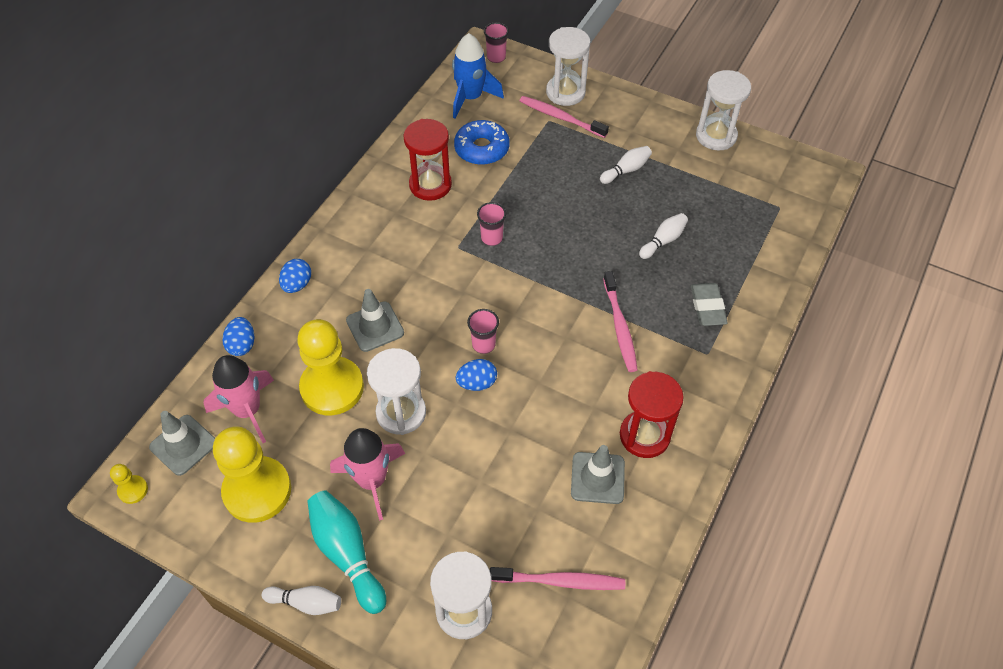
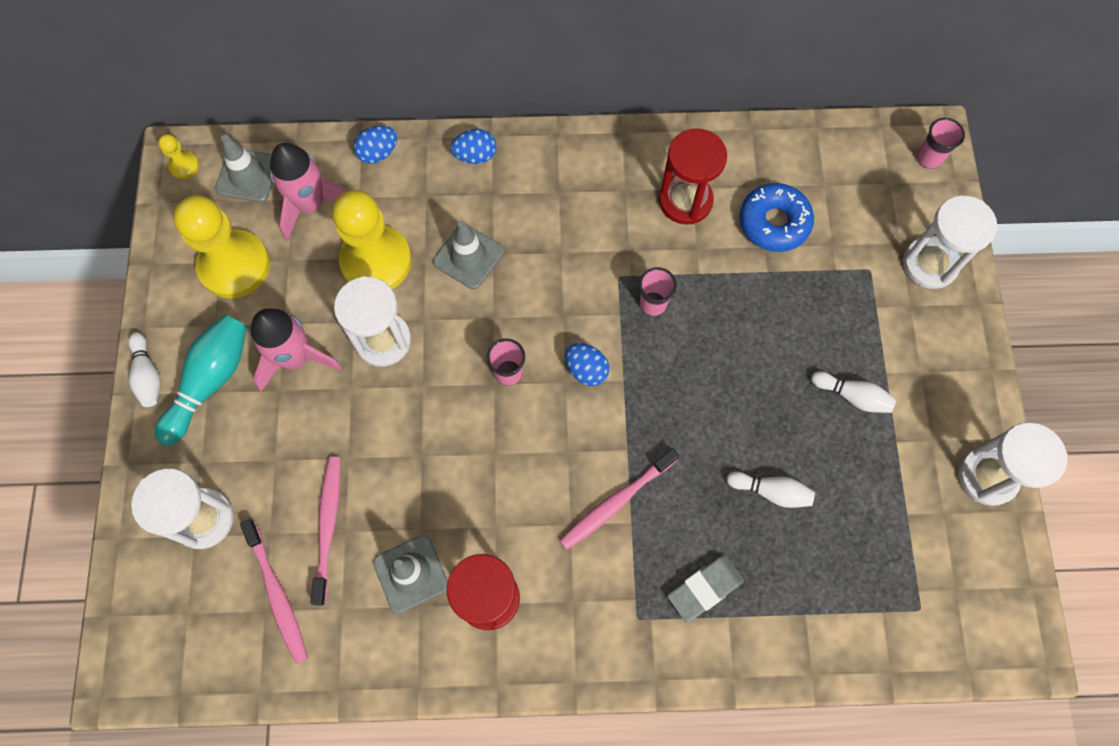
camera: 60 degrees right, 15 degrees up
(471, 98) = (843, 168): blue rocket -> none
(477, 383) = (457, 392): blue egg -> blue egg (586, 370)
(561, 117) = (884, 280): pink toothbrush -> pink toothbrush (328, 527)

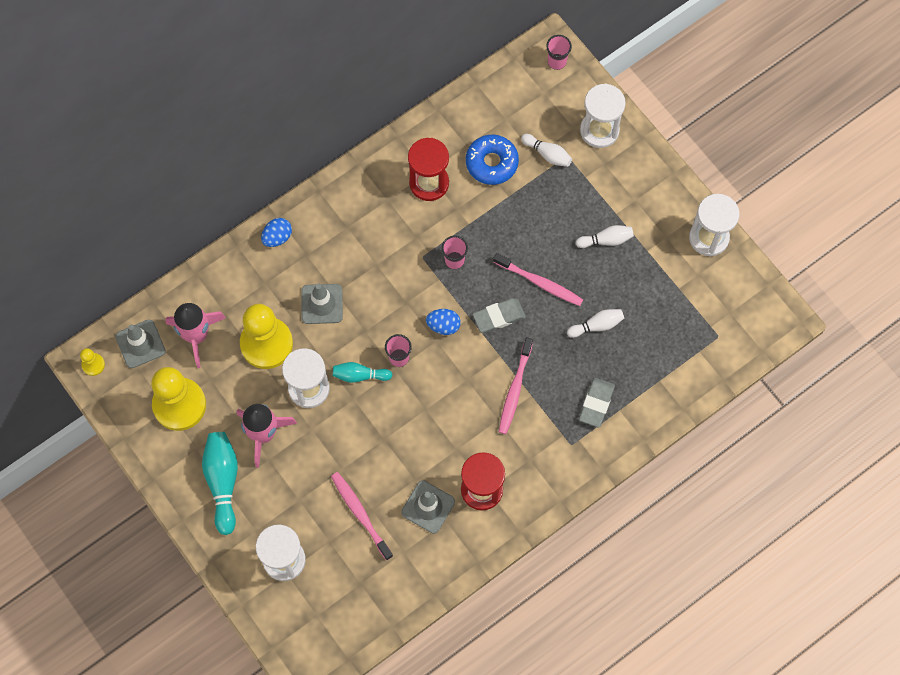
camera: 35 degrees left, 0 degrees up
(148, 375) = (181, 504): white bowling pin -> white bowling pin (547, 154)
(277, 594) = (360, 570): pink toothbrush -> pink toothbrush (539, 282)
(378, 153) = (214, 275): blue egg -> none
(450, 363) = (360, 375): none -> turquoise bowling pin
(658, 402) = (499, 317): none -> grey eraser

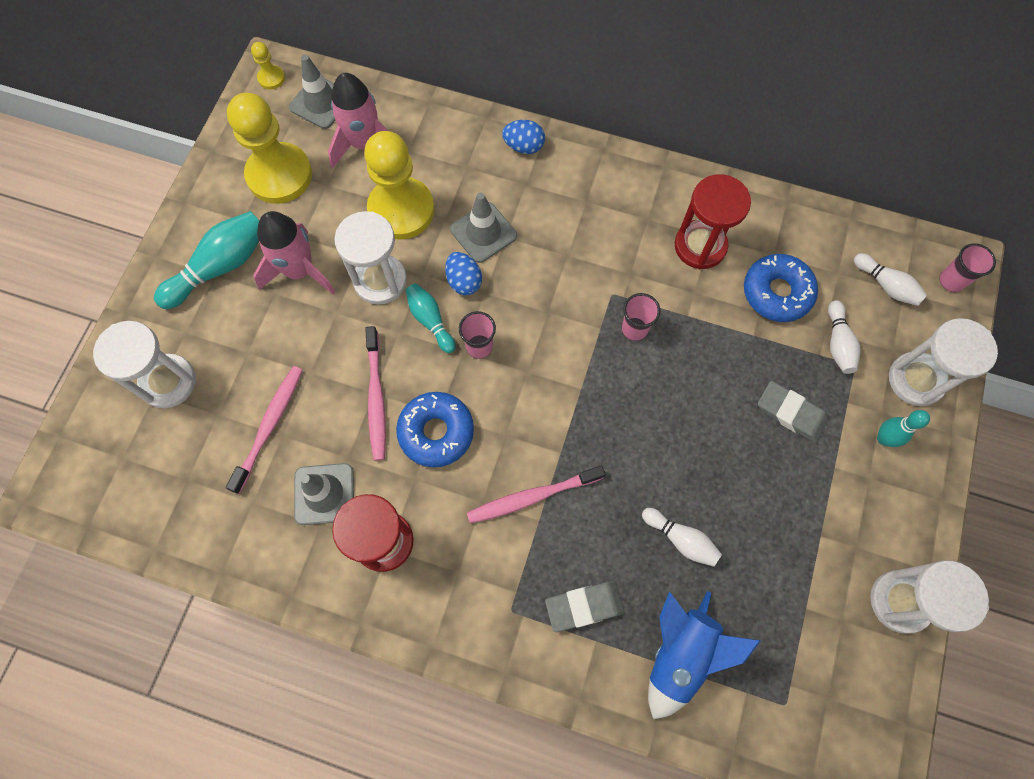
camera: 55 degrees right, 0 degrees up
(436, 418) = (436, 432): none -> blue donut
(443, 325) = (550, 368): blue egg -> blue egg (464, 281)
(499, 317) = (606, 420): grey eraser -> grey eraser (791, 413)
(539, 282) = (681, 437): pink toothbrush -> pink toothbrush (376, 397)
(606, 240) = (793, 478): white bowling pin -> white bowling pin (886, 285)
(619, 175) = (883, 439): none -> turquoise bowling pin
(656, 371) = (680, 654): none -> blue rocket

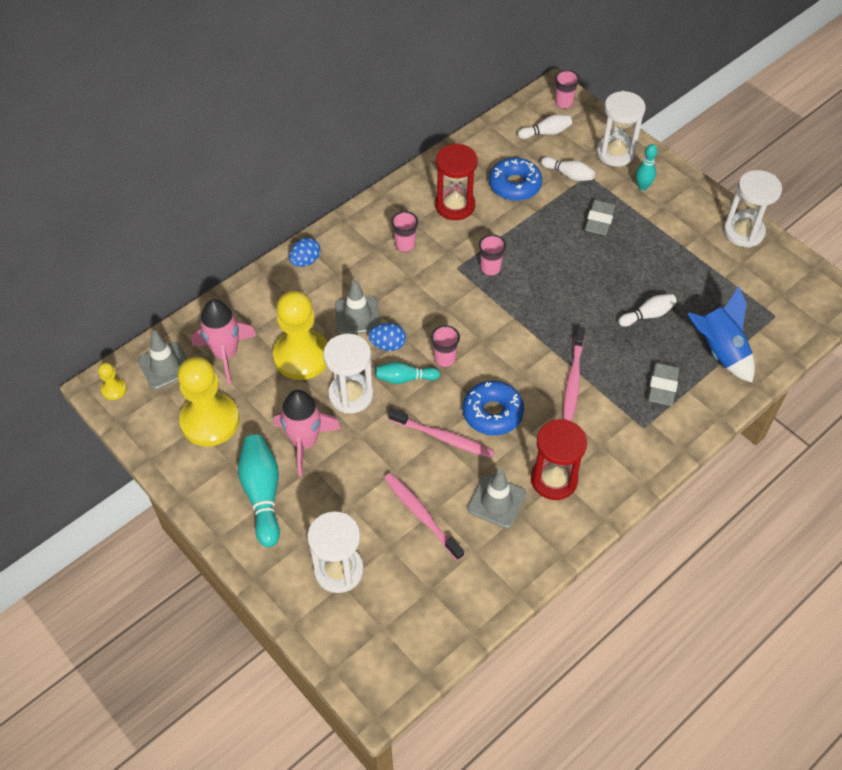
camera: 60 degrees left, 15 degrees down
(609, 226) = (405, 245): none -> pink cup
(791, 413) = (599, 220): grey eraser -> grey eraser turned 45 degrees counterclockwise

